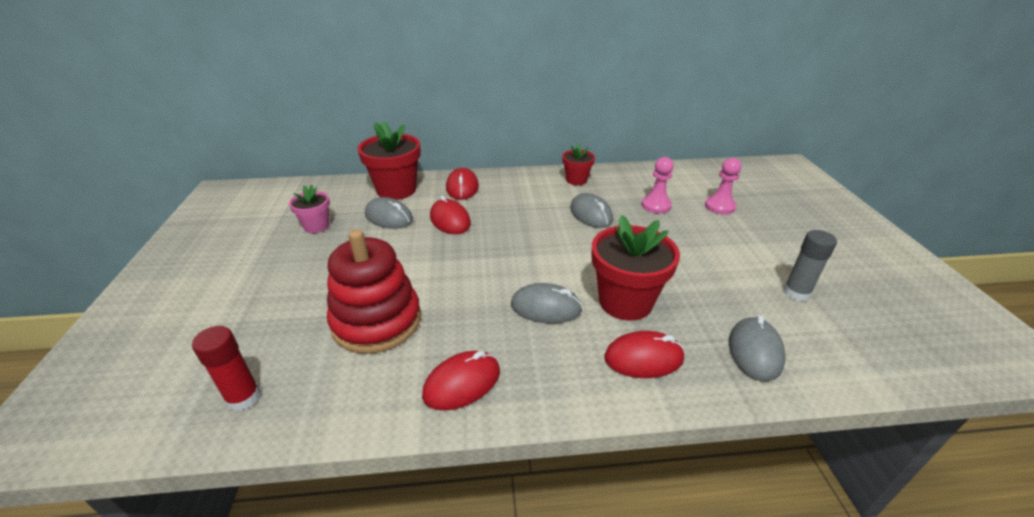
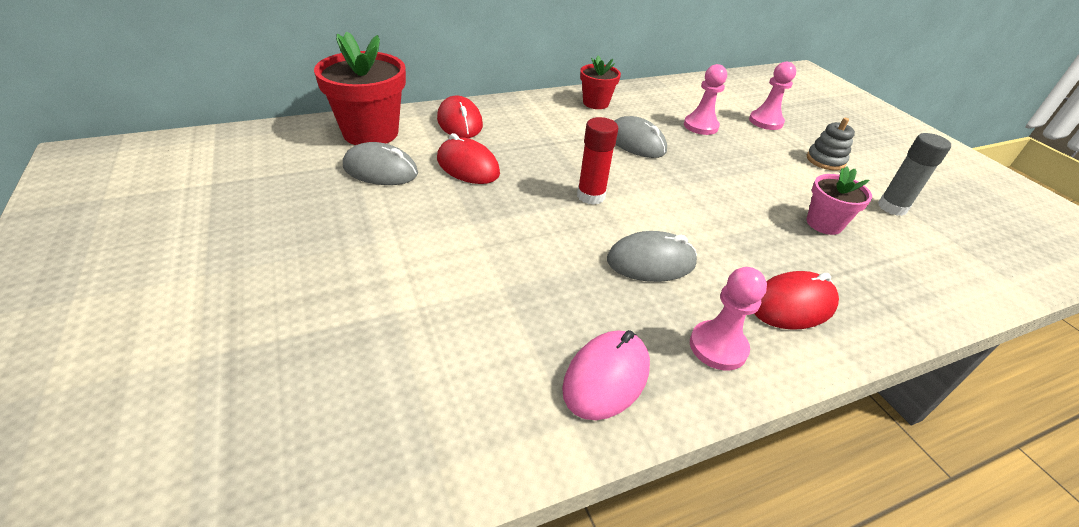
camera: 20 degrees left, 5 degrees up
(244, 398) = (300, 467): red glue stick -> red glue stick (591, 196)
(316, 226) = (277, 193): pink flower pot -> pink flower pot (824, 224)
(377, 321) = (444, 315): red stacking toy -> none
(462, 383) = (606, 377): red mouse -> pink mouse
(560, 378) = (718, 347): none -> pink pawn
(625, 302) = (734, 241): red flower pot -> none
(755, 351) = (893, 277): grey mouse -> none
(756, 245) = (825, 160): none -> grey stacking toy

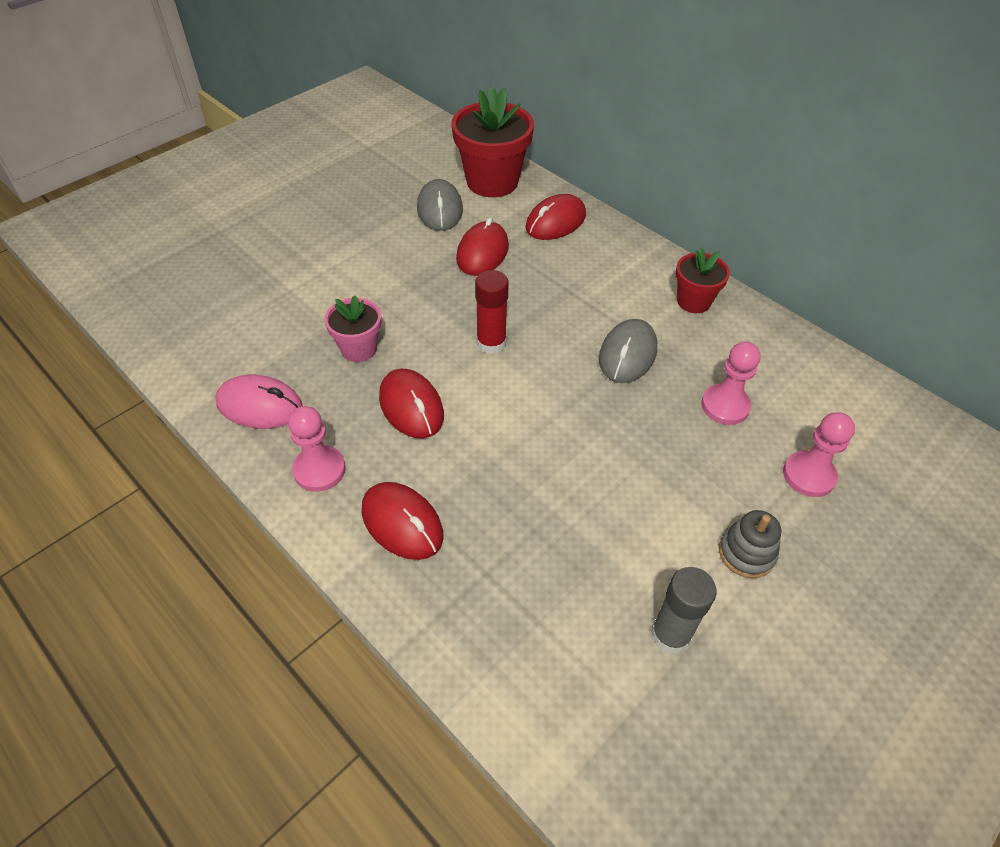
camera: 70 degrees right, 10 degrees up
(651, 262) = (411, 406): grey mouse -> red mouse
(824, 224) = (573, 551): pink flower pot -> pink flower pot (359, 349)

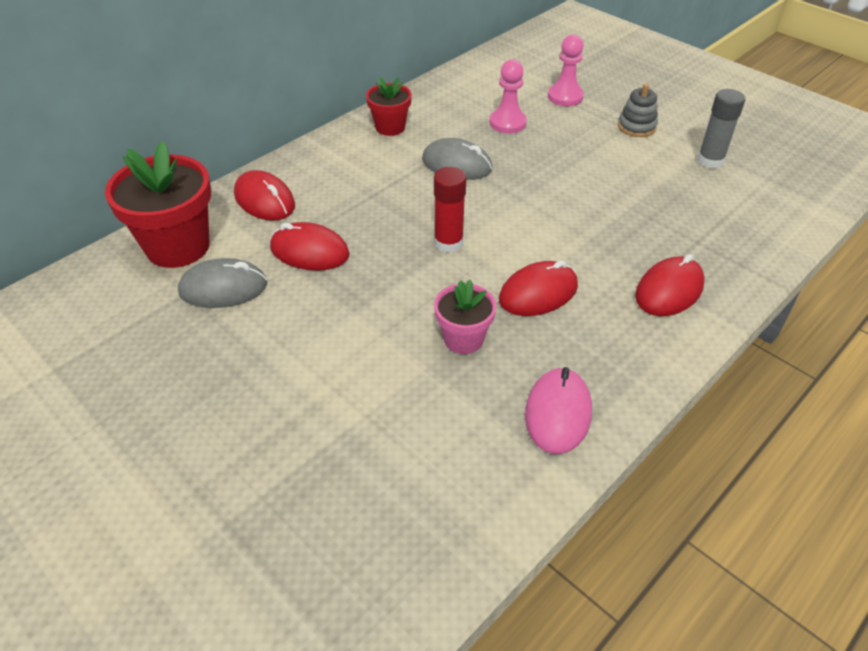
camera: 90 degrees left, 5 degrees down
(319, 470) = (629, 352): pink pawn -> none

